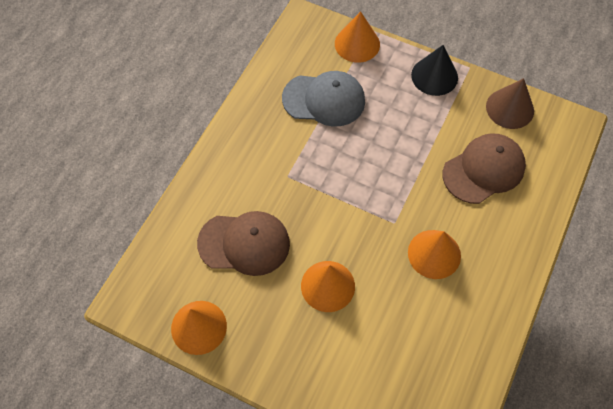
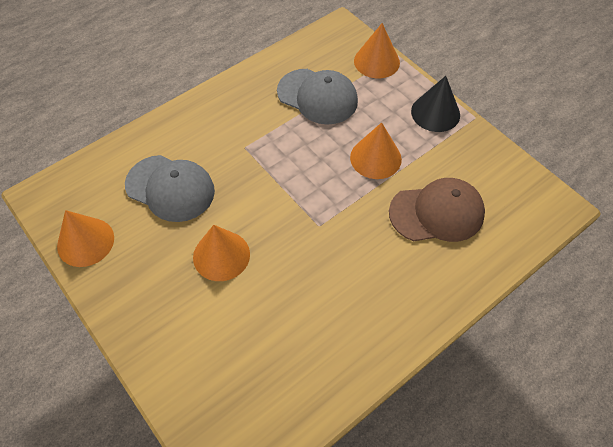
camera: 25 degrees right, 5 degrees down
(244, 243) = (170, 188): brown cap -> grey cap
(434, 254) = (341, 269): orange cone -> orange cone (375, 158)
(510, 108) = (496, 167): brown cone -> none

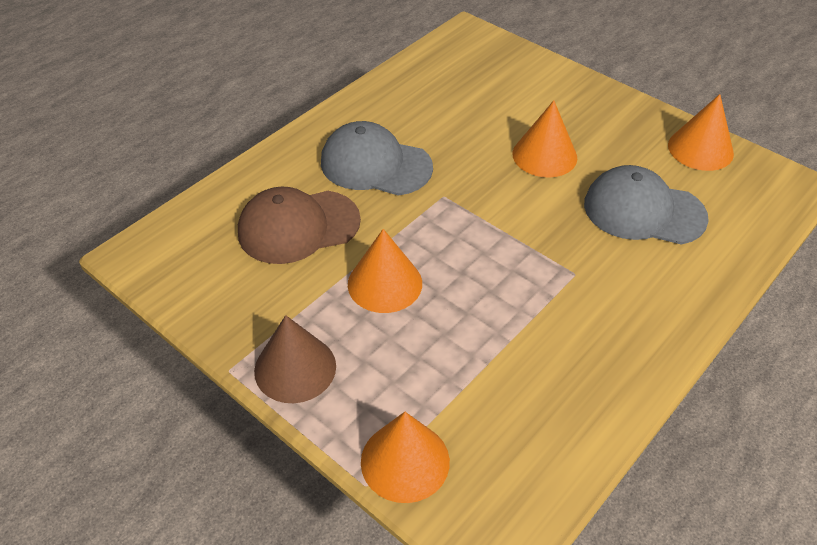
camera: 170 degrees right, 10 degrees down
(317, 96) = (495, 370): grey cap -> grey cap (375, 165)
(435, 113) = (295, 368): black cone -> brown cone

